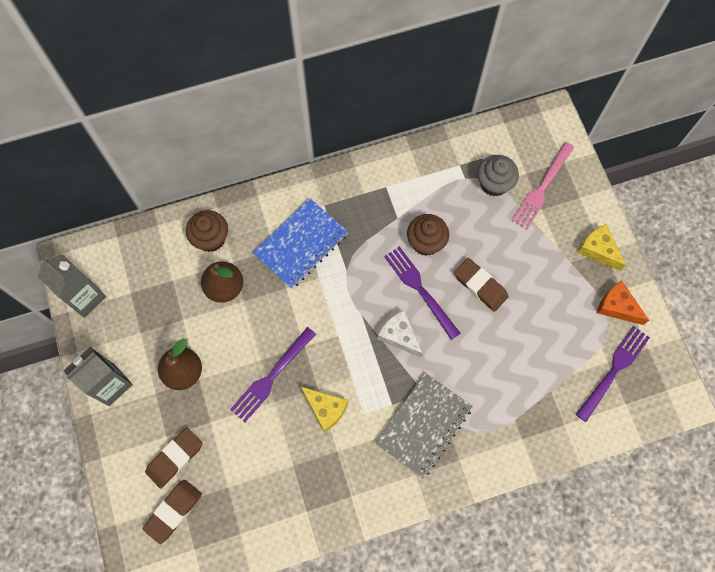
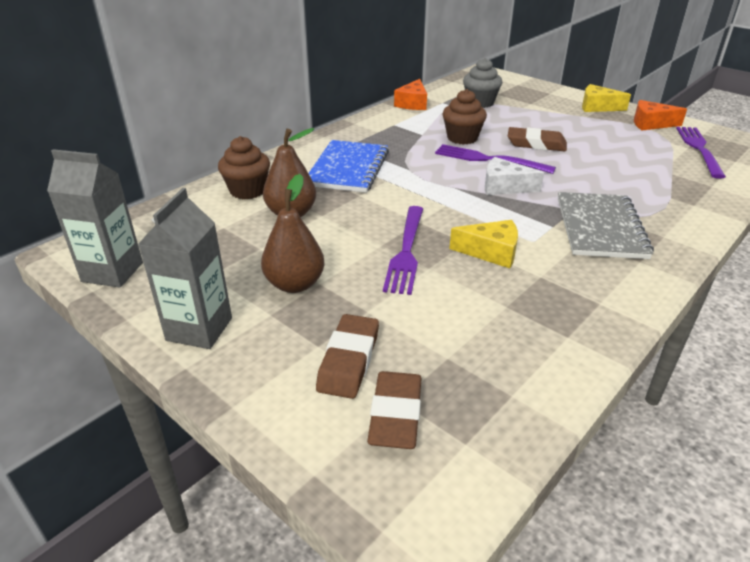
camera: 30 degrees left, 35 degrees down
(430, 154) = (413, 103): none -> orange cheese
(542, 188) = (518, 96): pink fork -> none

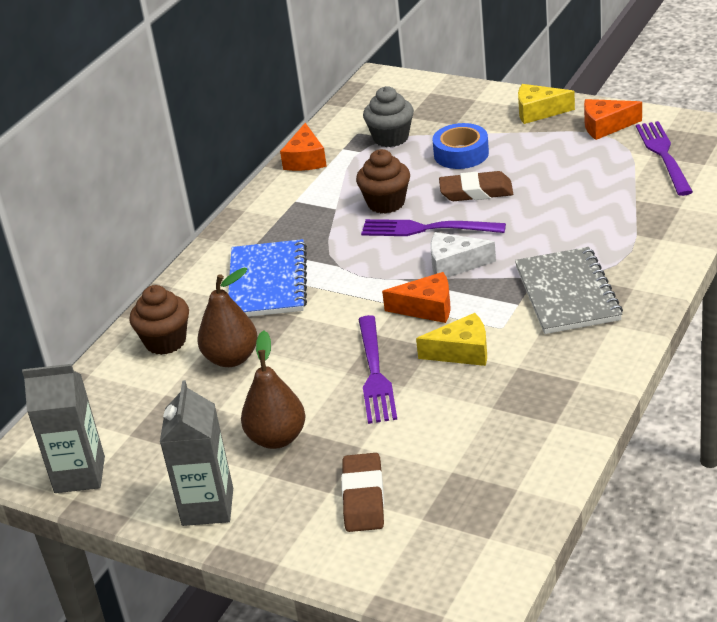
camera: 10 degrees left, 0 degrees up
(395, 415) = (423, 531): brown eraser -> none
(470, 212) = (427, 308): none -> orange cheese
(530, 120) = (461, 154): none -> blue tape

